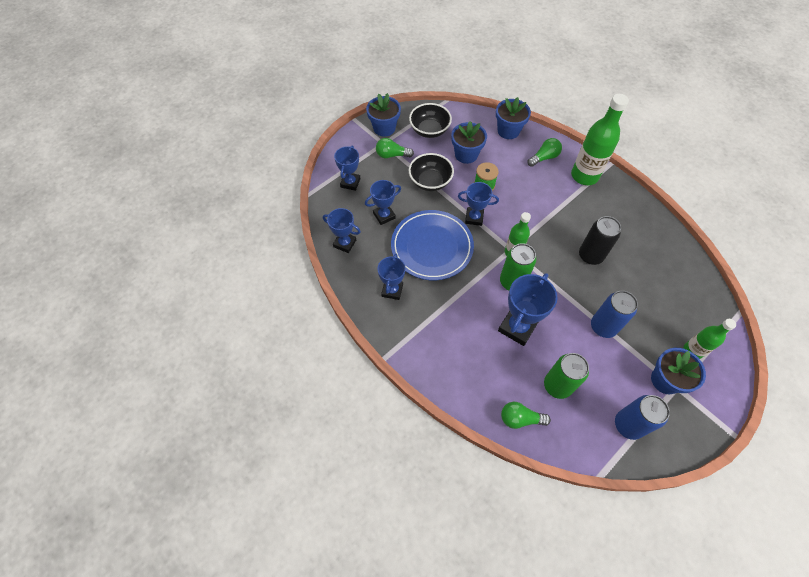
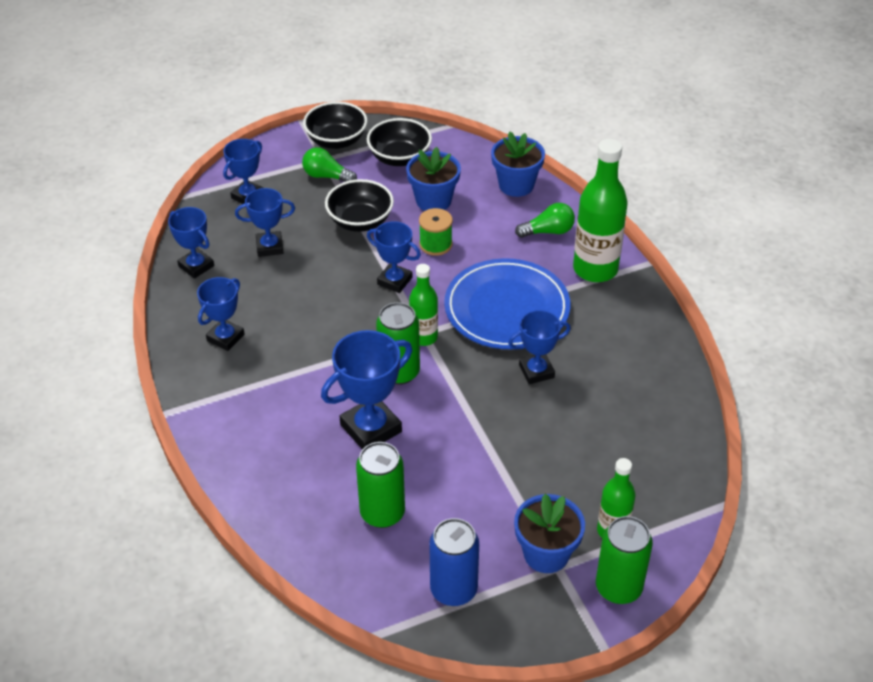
camera: 20 degrees right, 15 degrees down
(384, 128) = (336, 141): blue flower pot -> black bowl
(432, 247) = (312, 301): blue plate -> blue plate (507, 309)
(520, 419) = (305, 535): green light bulb -> none
(590, 255) = (536, 371): black can -> blue trophy
(603, 327) = (496, 463): blue can -> none
(717, 389) = (618, 587): none -> green can

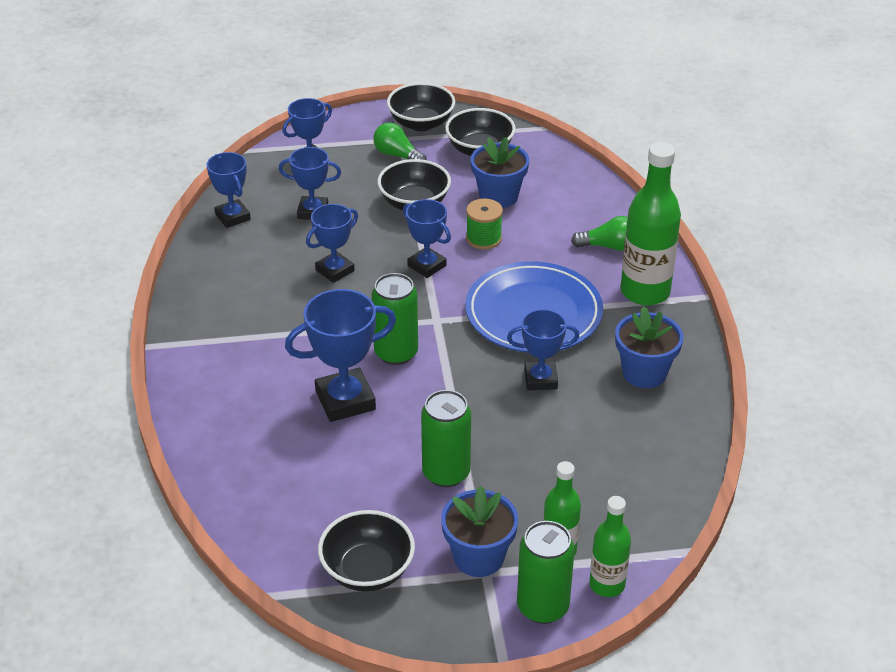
camera: 15 degrees right, 5 degrees down
(225, 337) = (234, 288): blue trophy -> blue trophy (335, 270)
(382, 513) = (324, 482): green can -> green can (446, 473)
(424, 337) = (435, 324): green bottle -> green bottle (607, 584)
(453, 589) = (367, 570): blue can -> black bowl
(516, 185) = (592, 196): blue flower pot -> blue flower pot (644, 373)

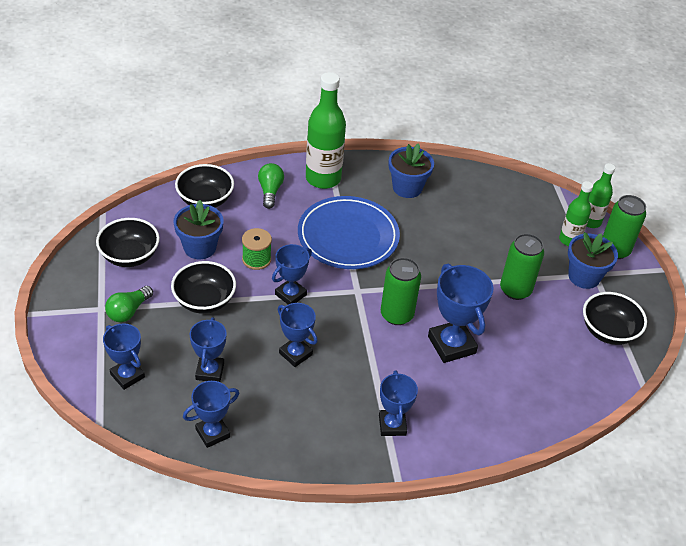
camera: 95 degrees left, 5 degrees up
(421, 123) = (79, 294): black bowl -> black bowl (205, 200)
(540, 379) = (418, 238): blue trophy -> blue trophy (392, 425)

